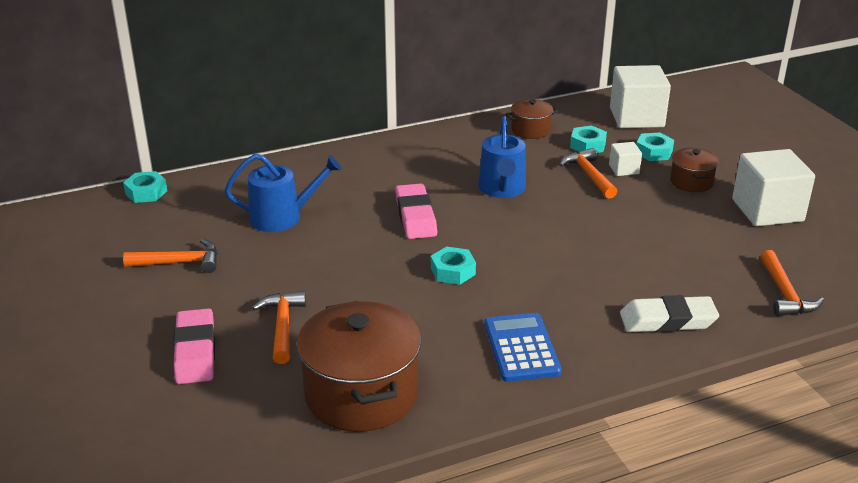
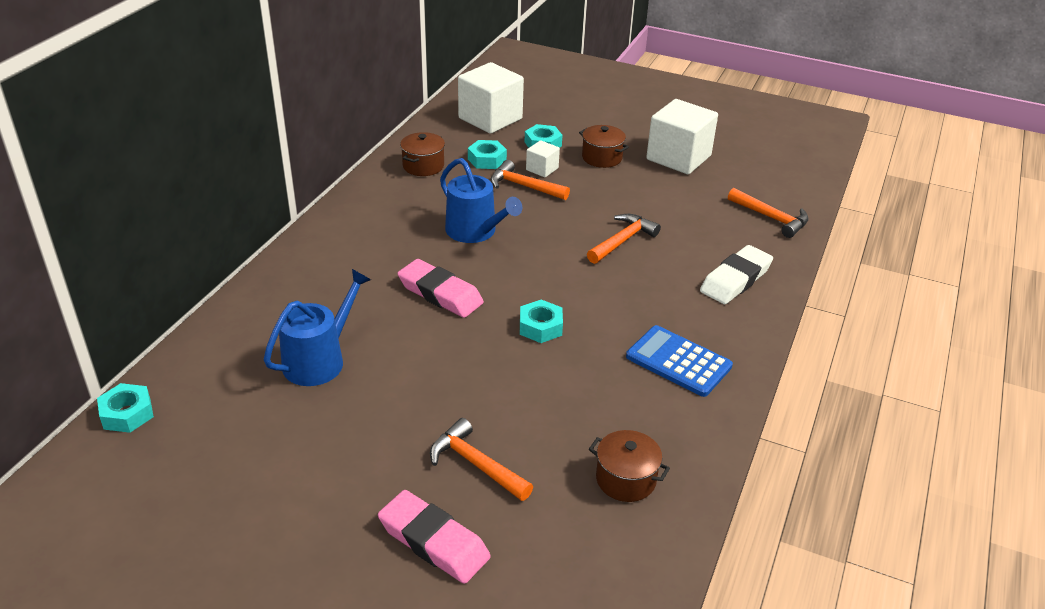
camera: 45 degrees left, 5 degrees up
(180, 262) = (283, 465): orange hammer -> orange hammer (622, 241)
(361, 394) = (626, 479): brown pot -> brown pot, size x0.50

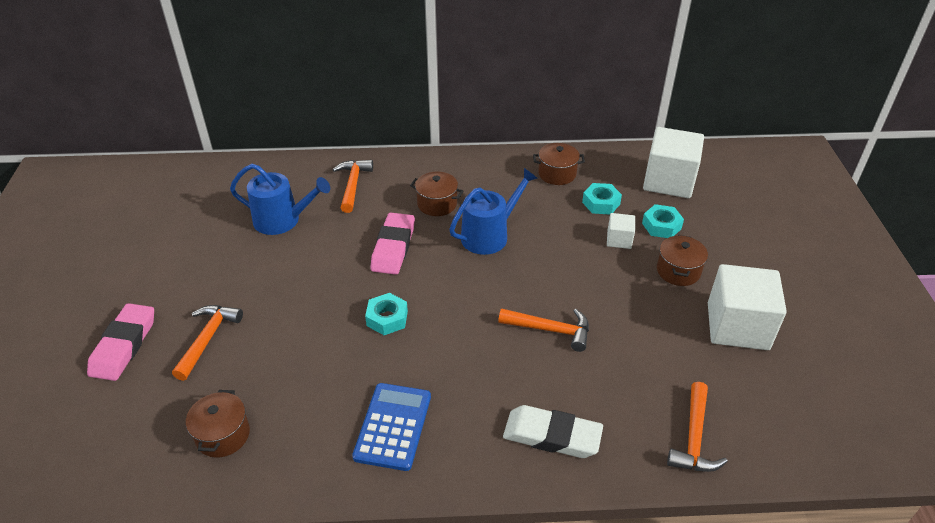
camera: 65 degrees right, 5 degrees up
(127, 414) = (194, 168): turquoise nut -> none
(398, 246) = (437, 204): none -> brown pot
(475, 231) = (489, 235): blue watering can -> blue watering can turned 150 degrees counterclockwise
(523, 186) = (581, 238): orange hammer -> orange hammer (353, 185)

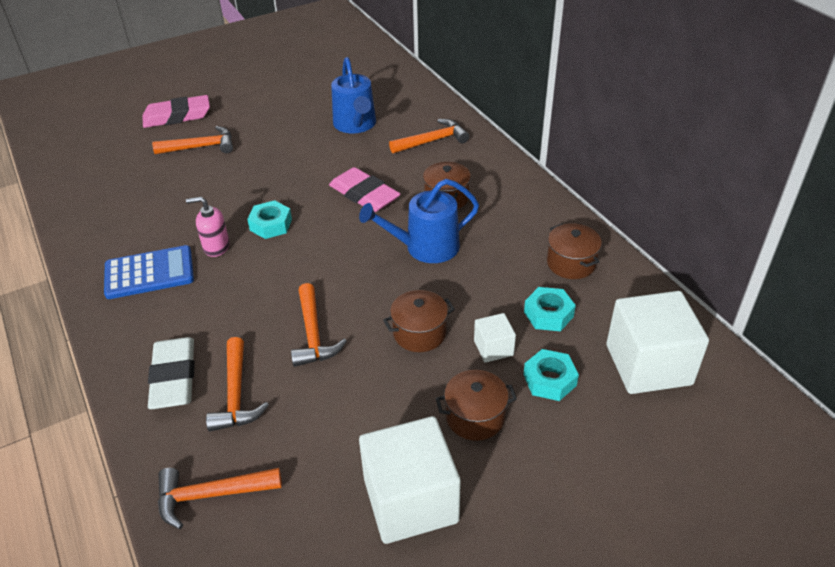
camera: 65 degrees right, 0 degrees up
(223, 435) = (111, 193): brown pot -> brown pot (419, 333)
(390, 365) = (216, 247): none -> pink soap dispenser
(393, 247) = (364, 195): pink eraser -> pink eraser turned 60 degrees clockwise
(489, 235) = (425, 247): blue watering can -> blue watering can turned 135 degrees clockwise
(594, 397) = (236, 395): none -> orange hammer

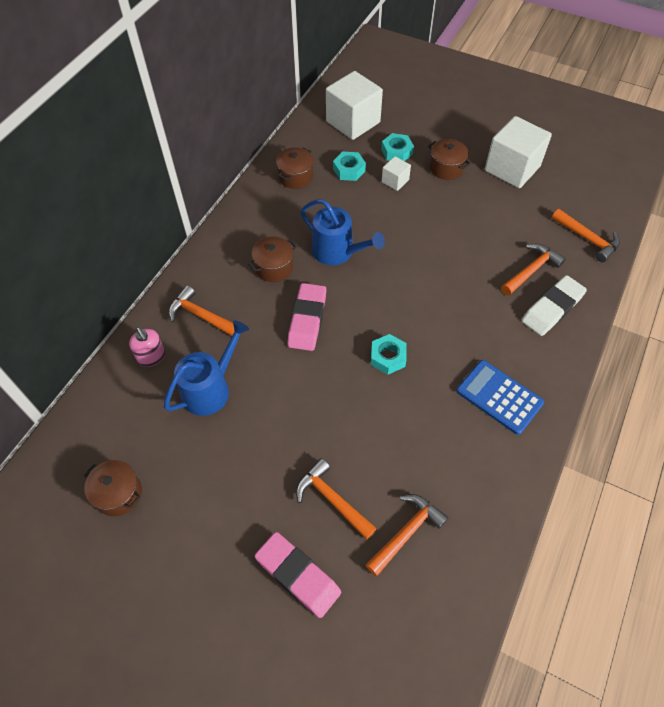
camera: 125 degrees left, 15 degrees up
(216, 247) = (439, 375): pink soap dispenser -> pink soap dispenser (151, 357)
(313, 334) = (459, 263): orange hammer -> orange hammer (406, 532)
(419, 333) = (413, 216): brown pot -> brown pot (119, 494)

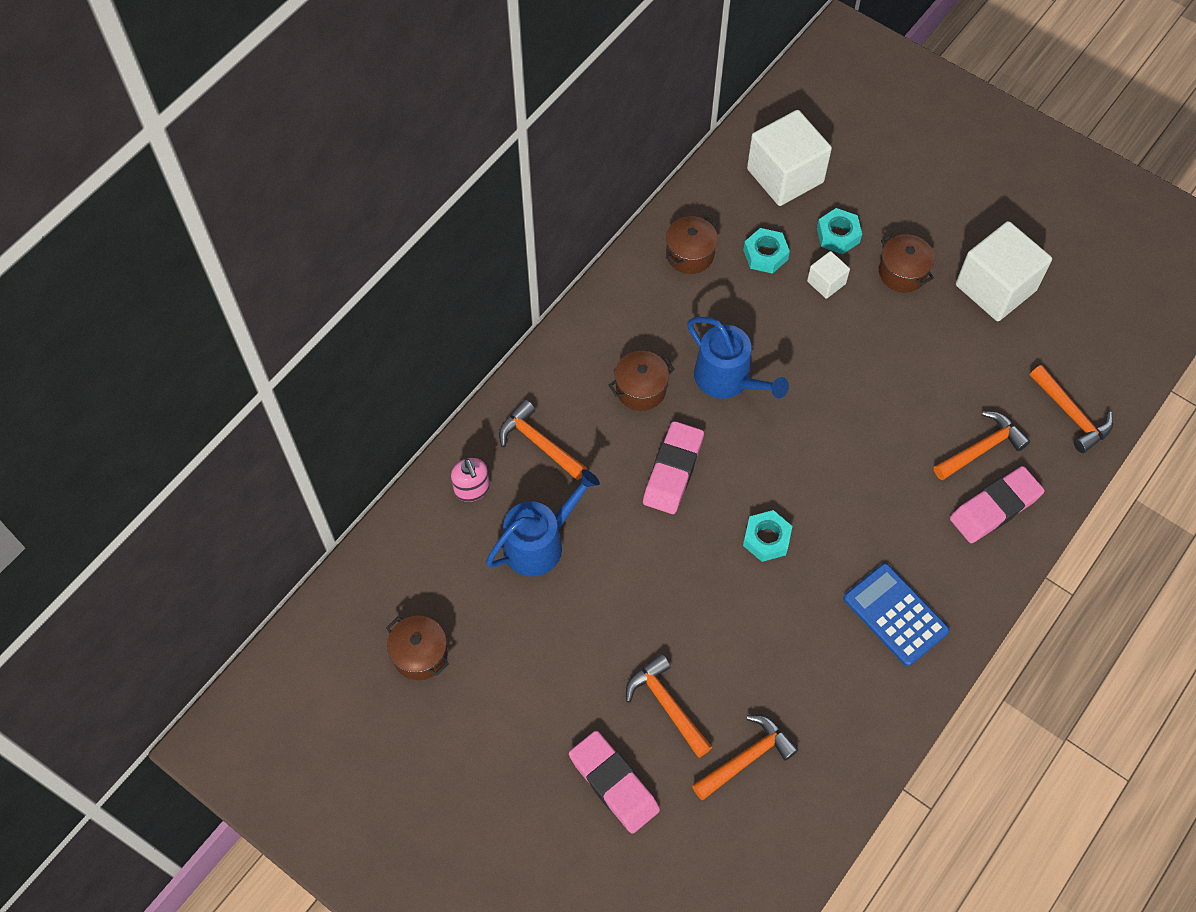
camera: 10 degrees right, 5 degrees up
(552, 308) = (995, 508): white eraser -> pink eraser

